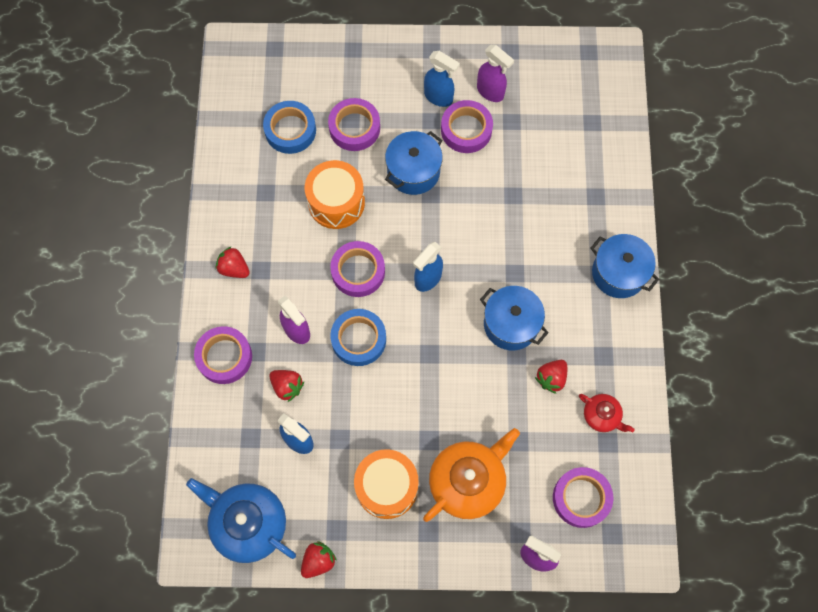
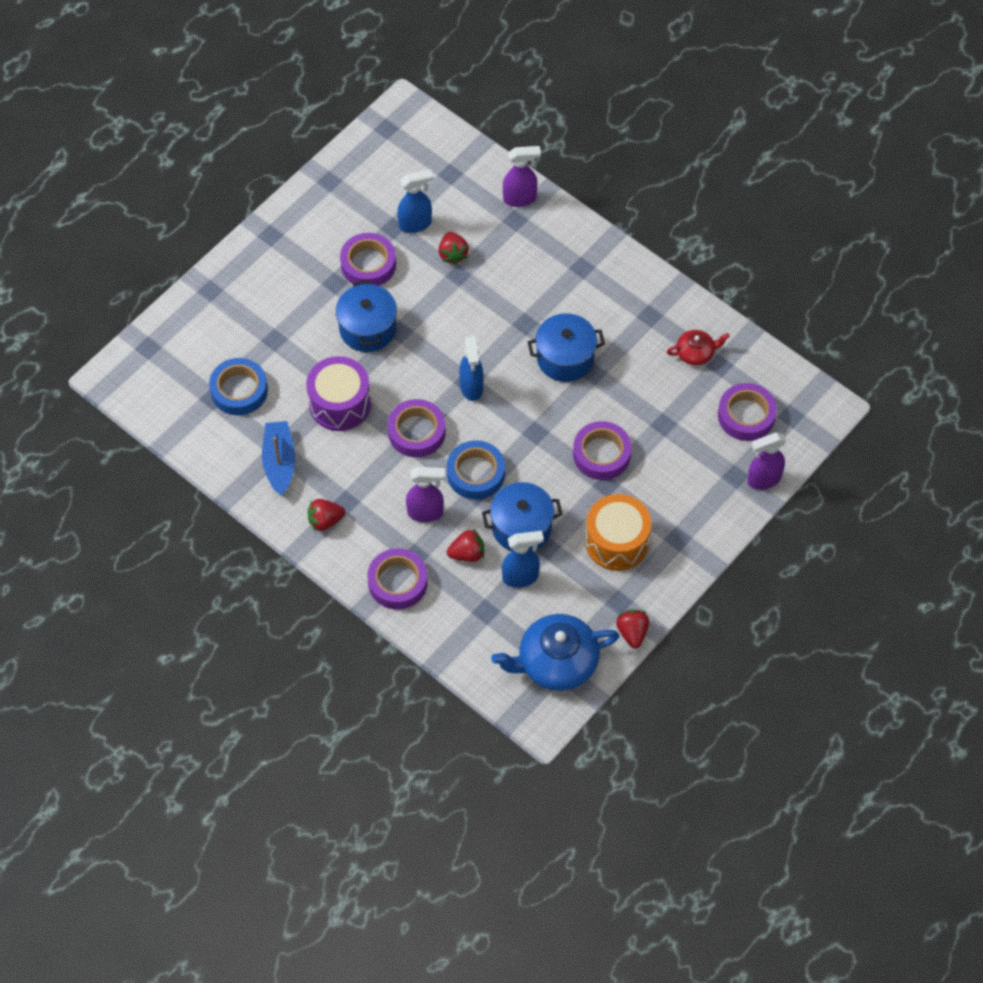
camera: 50 degrees left, 10 degrees down
(255, 201) = (279, 462): none -> blue boat
(336, 202) = (340, 404): orange drum -> purple drum
(354, 128) = (285, 342): purple tape -> purple tape (601, 454)
(439, 97) = (319, 262): blue spray bottle -> blue spray bottle (415, 224)
(468, 481) = (663, 482): orange teapot -> none
(490, 92) = (352, 222): purple spray bottle -> purple spray bottle (520, 199)
(551, 378) = (634, 364): red strawberry -> red strawberry (453, 254)
(618, 273) = (593, 254): blue pot -> blue pot (521, 527)

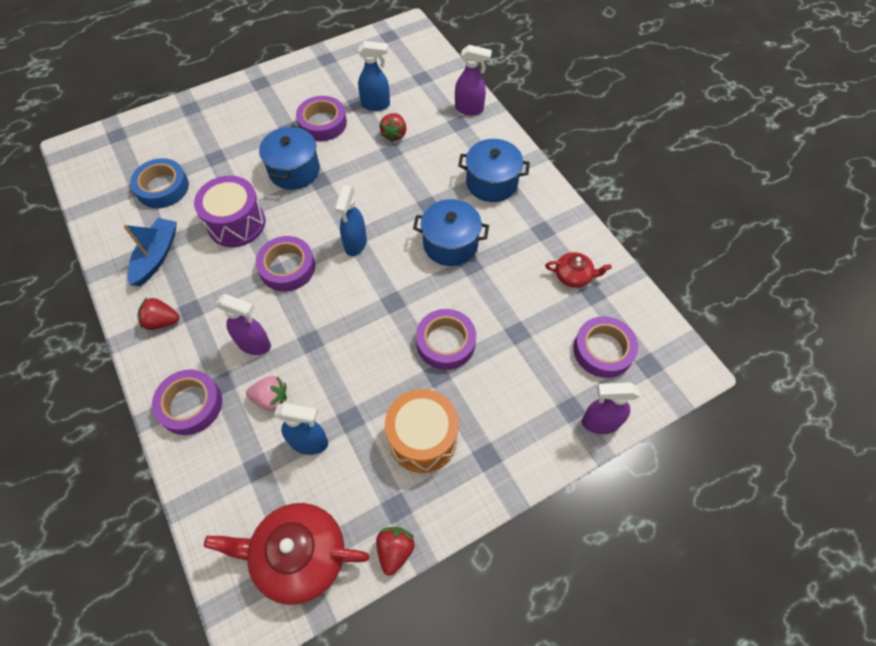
camera: 20 degrees right, 0 degrees up
(467, 554) = (271, 399): red strawberry -> pink strawberry
(476, 473) = (319, 322): blue tape -> none
(521, 527) = (336, 390): blue pot -> blue pot (491, 182)
(556, 662) = (299, 555): blue teapot -> red teapot

